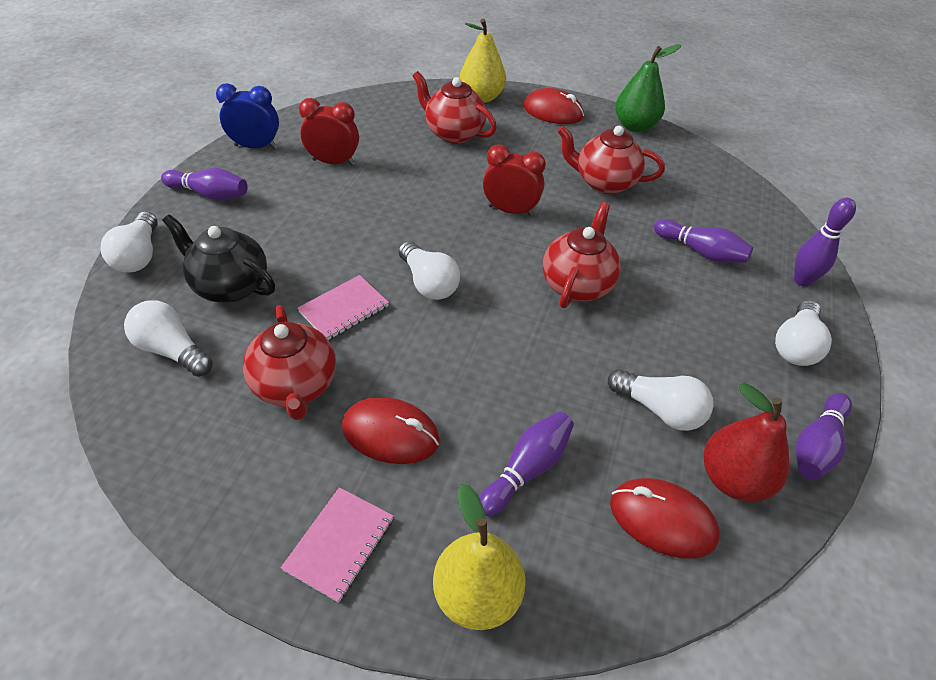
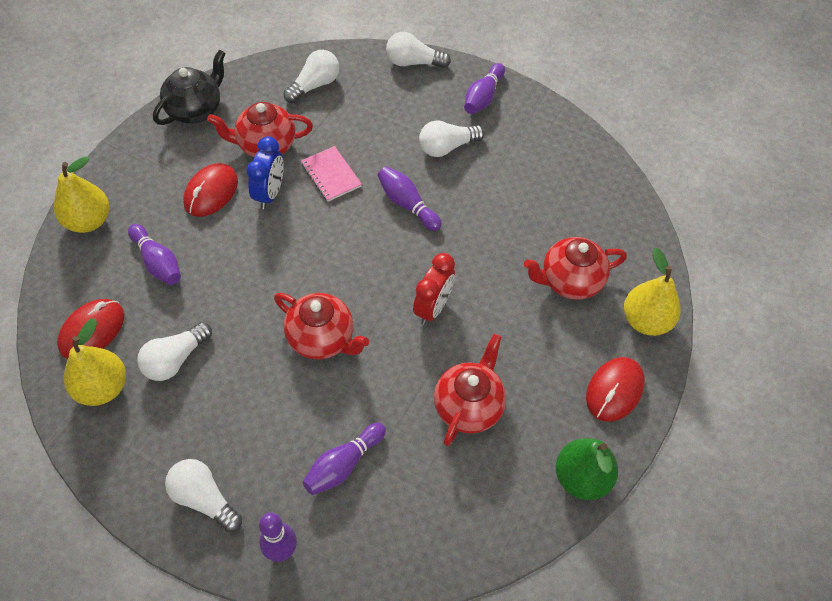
camera: 100 degrees right, 10 degrees up
(230, 286) = (370, 112): black teapot -> black teapot (195, 110)
(255, 146) = (551, 125): blue clock -> blue clock (270, 194)
(333, 162) = (523, 178): red clock -> none
(339, 544) = (145, 162): pink notebook -> none
(428, 283) = (347, 230): white light bulb -> white light bulb (447, 147)
(453, 133) = (569, 281): red teapot -> red teapot turned 150 degrees counterclockwise
(733, 479) = (102, 388): red pear -> yellow pear
(816, 446) = (105, 462): purple bowling pin -> purple bowling pin (407, 204)

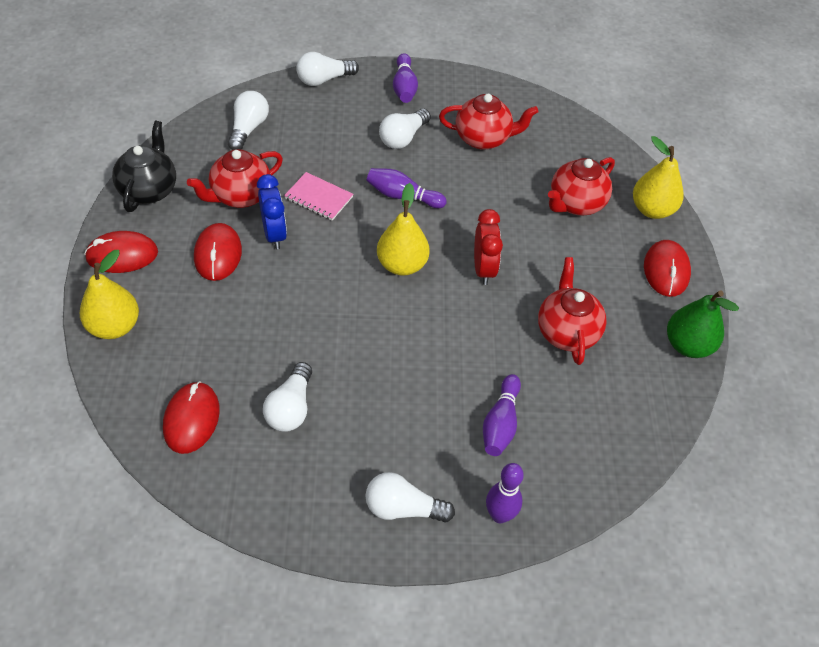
camera: 30 degrees left, 5 degrees down
(102, 388) = (239, 462): yellow pear -> yellow pear (402, 265)
(136, 160) = (122, 255): none -> red mouse
(158, 262) = (211, 334): purple bowling pin -> none
(322, 338) = (409, 333): red teapot -> red teapot (483, 138)

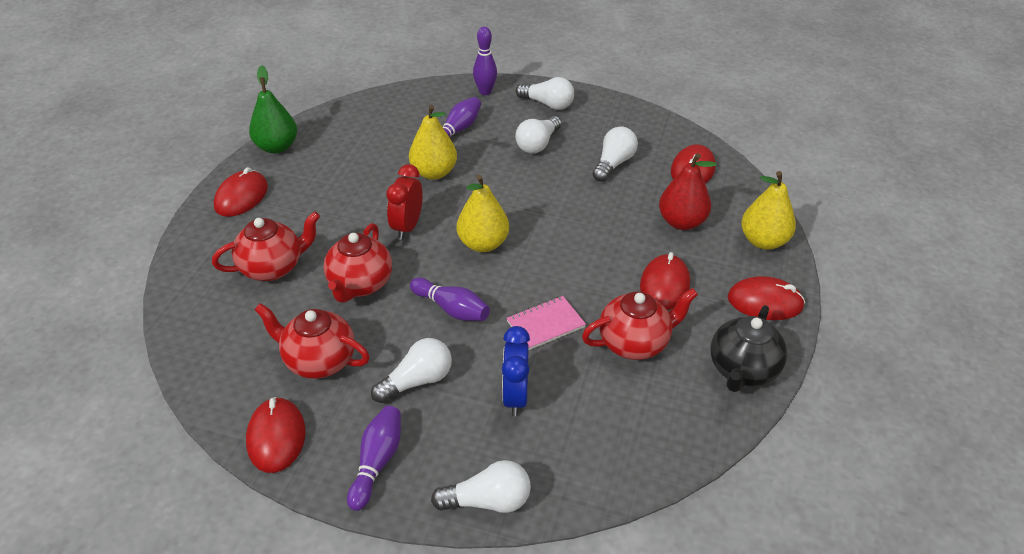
camera: 160 degrees left, 10 degrees down
(203, 333) = (681, 222): none -> red pear
(248, 129) = (614, 434): white light bulb -> white light bulb (538, 144)
(274, 234) = (603, 294): blue clock -> blue clock (515, 396)
(319, 198) = (545, 324): pink notebook -> pink notebook turned 75 degrees counterclockwise
(478, 89) = (276, 437): none -> red mouse
(566, 332) = (367, 171): red teapot -> red teapot (360, 285)
(652, 209) = (201, 248): yellow pear -> yellow pear (434, 173)

